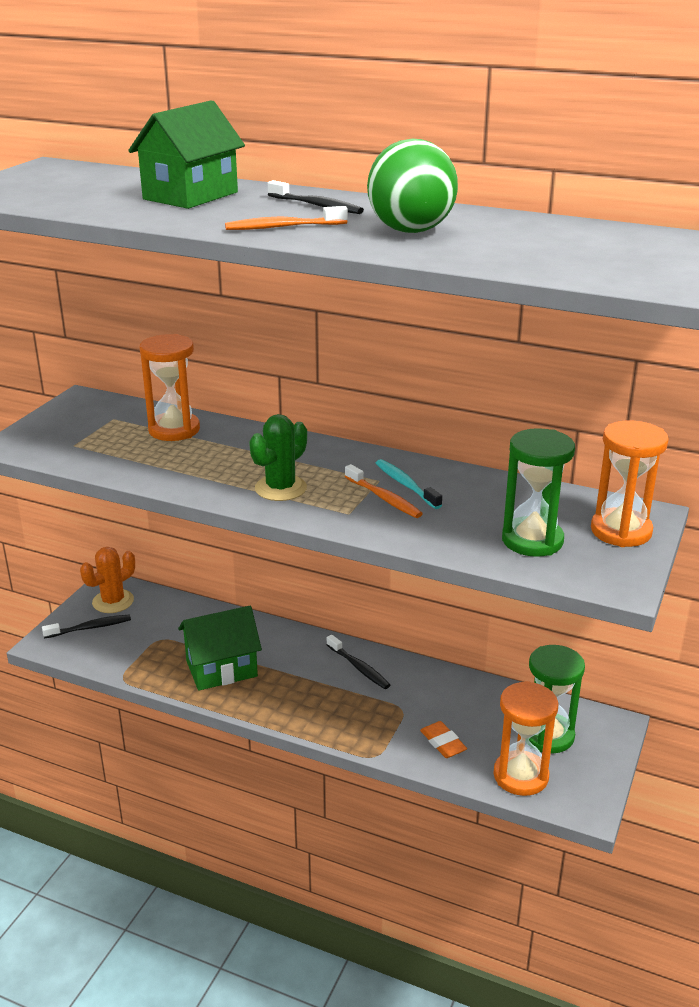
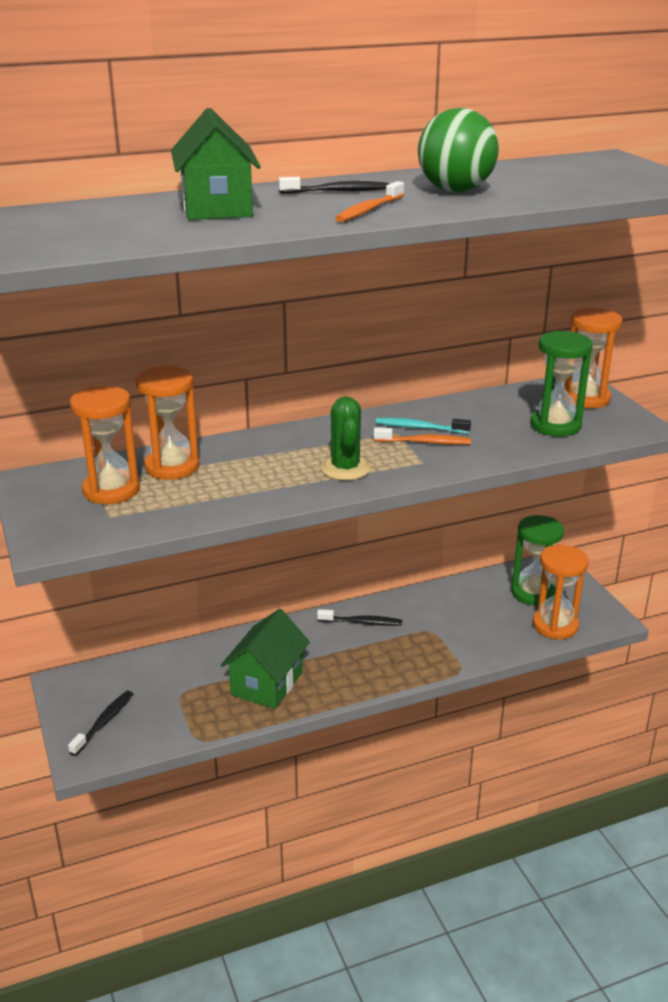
camera: 45 degrees left, 0 degrees up
(109, 428) = (111, 490): none -> orange hourglass
(113, 601) = (89, 691): orange cactus -> none
(443, 743) = (486, 635): orange eraser -> none

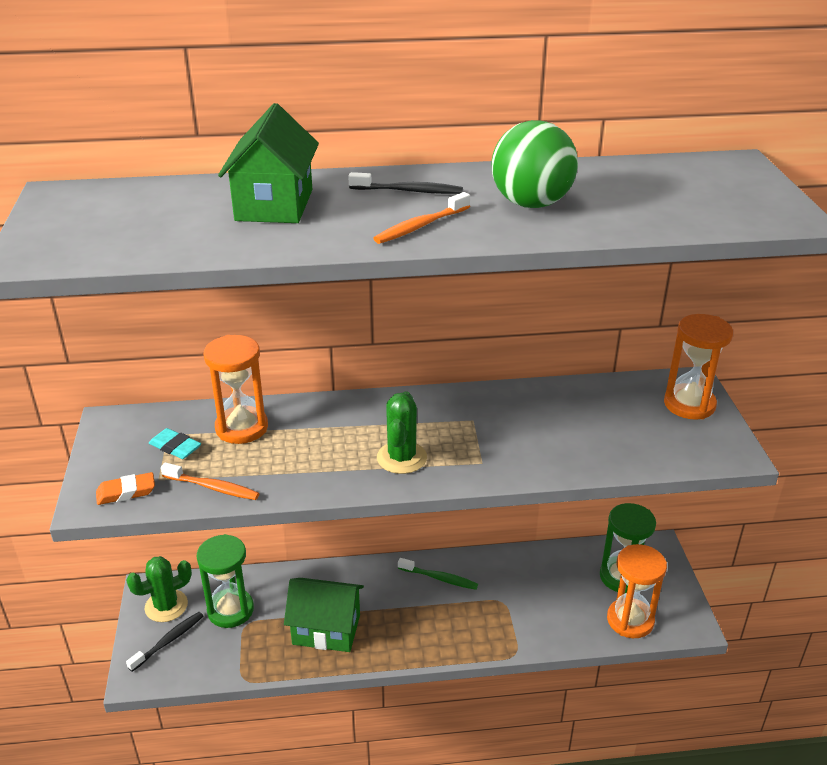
camera: 15 degrees right, 5 degrees up
(80, 531) = (126, 492): none -> orange eraser
(87, 693) = (166, 606): none -> green cactus
(111, 490) = (175, 447): orange hourglass -> turquoise eraser
(267, 683) = (326, 629): green house -> green house turned 60 degrees clockwise
(362, 622) = (439, 578): black toothbrush -> green toothbrush
(419, 428) = (498, 417): turquoise toothbrush -> none
(424, 442) = (495, 437): orange toothbrush -> orange toothbrush (213, 487)
(555, 425) = (640, 436): green hourglass -> green hourglass (230, 610)

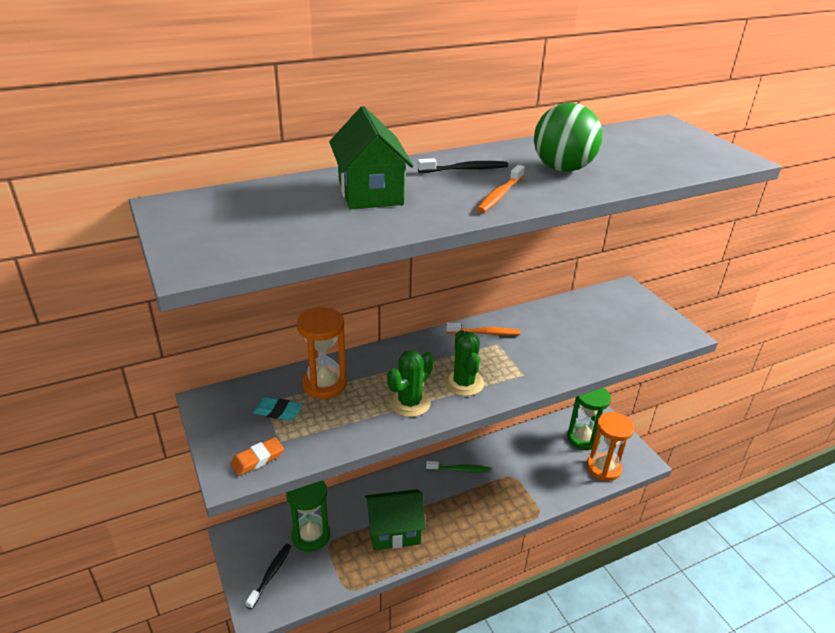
camera: 20 degrees left, 0 degrees up
(166, 606) = (255, 546): green cactus -> green cactus (409, 403)
(213, 487) = (330, 439): orange toothbrush -> orange toothbrush (485, 333)
(689, 404) = (634, 305): orange hourglass -> none

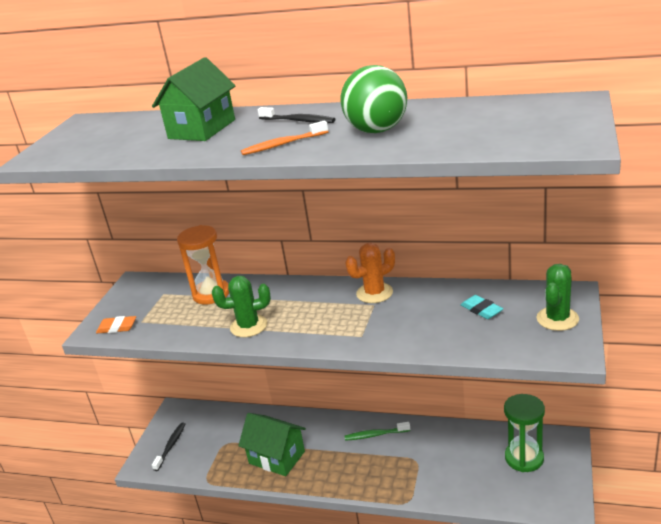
camera: 45 degrees right, 5 degrees down
(271, 574) = (171, 446): black toothbrush -> black toothbrush turned 45 degrees counterclockwise
(278, 412) = (163, 302): turquoise eraser -> turquoise eraser (481, 310)
(311, 535) = (219, 432): green hourglass -> none
(460, 470) = (375, 435): green toothbrush -> green toothbrush turned 135 degrees clockwise
(464, 383) = (305, 326): green cactus -> green cactus (557, 319)
(485, 333) = (374, 293): orange toothbrush -> orange cactus
(603, 468) = (515, 494): orange hourglass -> none

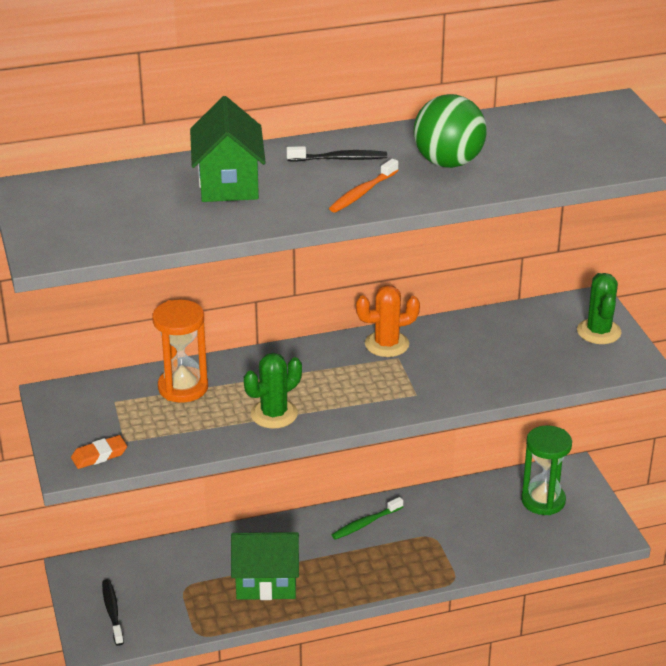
camera: 35 degrees left, 5 degrees up
(374, 293) = (387, 344): orange cactus -> orange cactus turned 45 degrees clockwise
(481, 310) = (518, 338): turquoise eraser -> none

